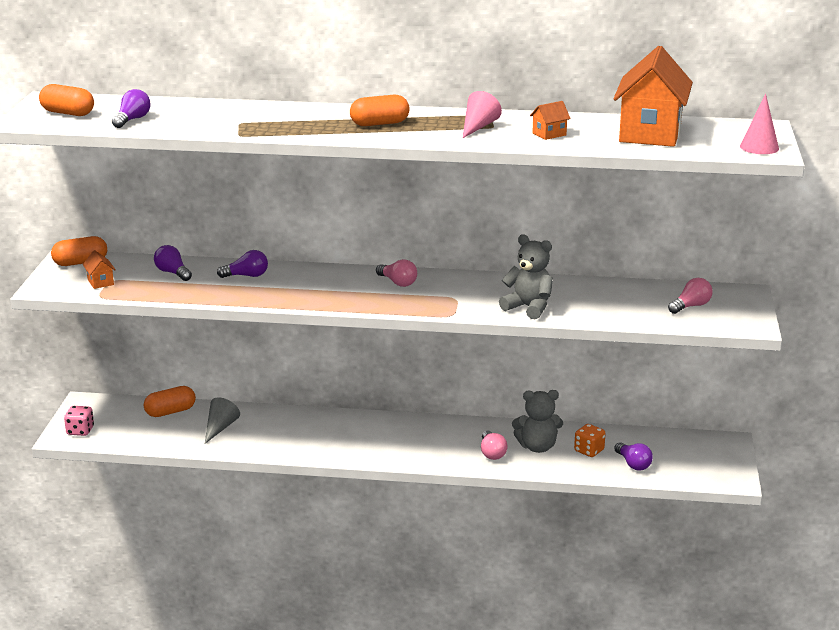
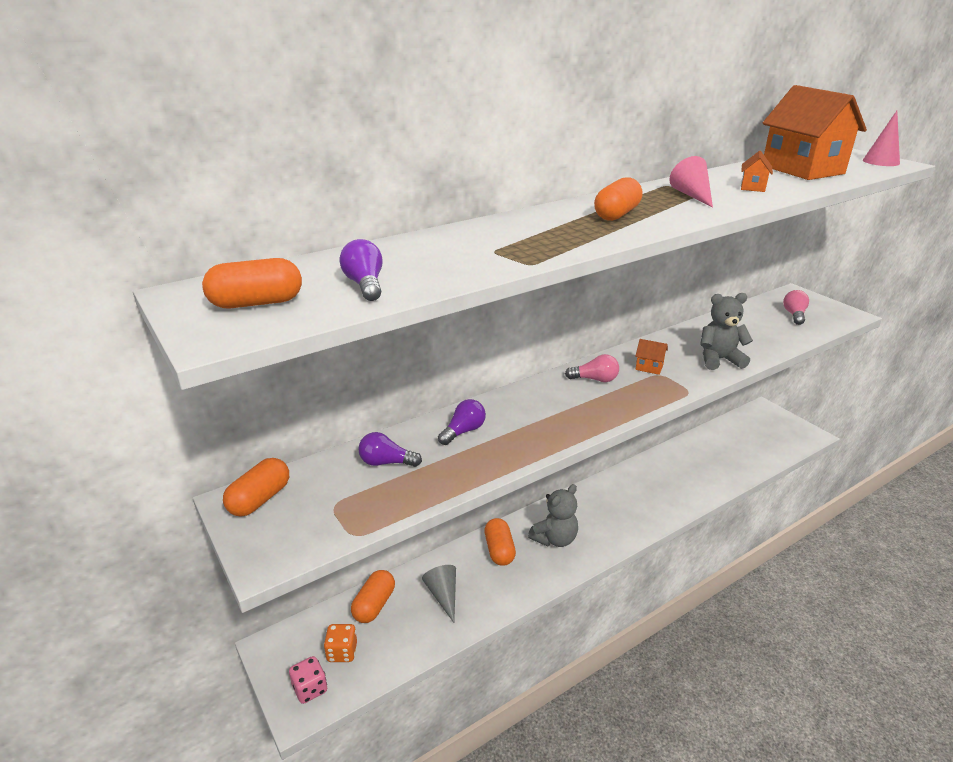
camera: 40 degrees left, 5 degrees up
(100, 282) = (325, 514): orange house -> orange house (649, 367)
(297, 423) = (499, 550): none -> orange capsule
(492, 453) = (666, 495): pink light bulb -> none
(537, 447) = (683, 472): grey teddy bear -> grey teddy bear (555, 539)
(589, 451) = (713, 458): orange dice -> orange dice (342, 652)
(633, 464) = (750, 454): purple light bulb -> none

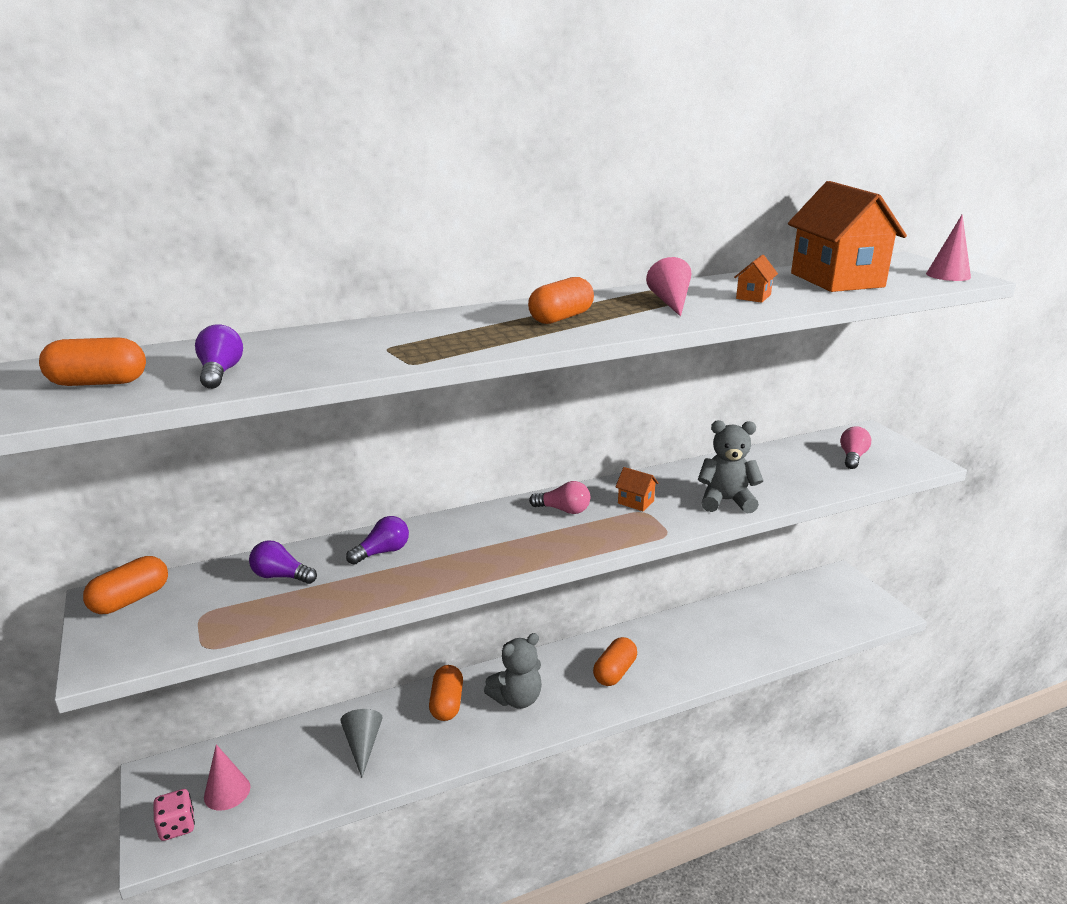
camera: 10 degrees right, 5 degrees down
(342, 652) = (227, 792): orange dice -> pink cone
(374, 605) = (282, 745): orange capsule -> orange capsule (614, 672)

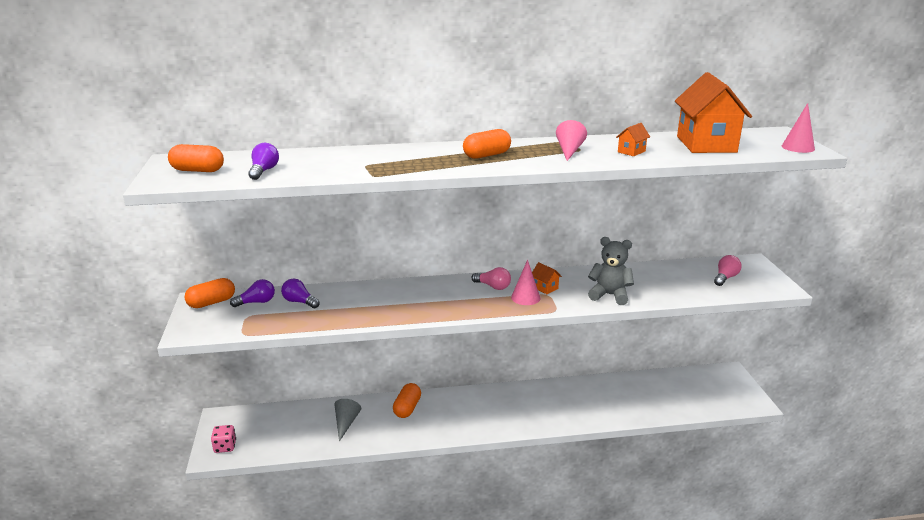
camera: 15 degrees right, 0 degrees up
(227, 792) = (258, 434): pink cone -> pink cone (525, 297)
(382, 552) = (365, 296): purple light bulb -> purple light bulb (256, 302)
(516, 699) = (454, 413): grey teddy bear -> none
(614, 672) = (527, 408): orange capsule -> none

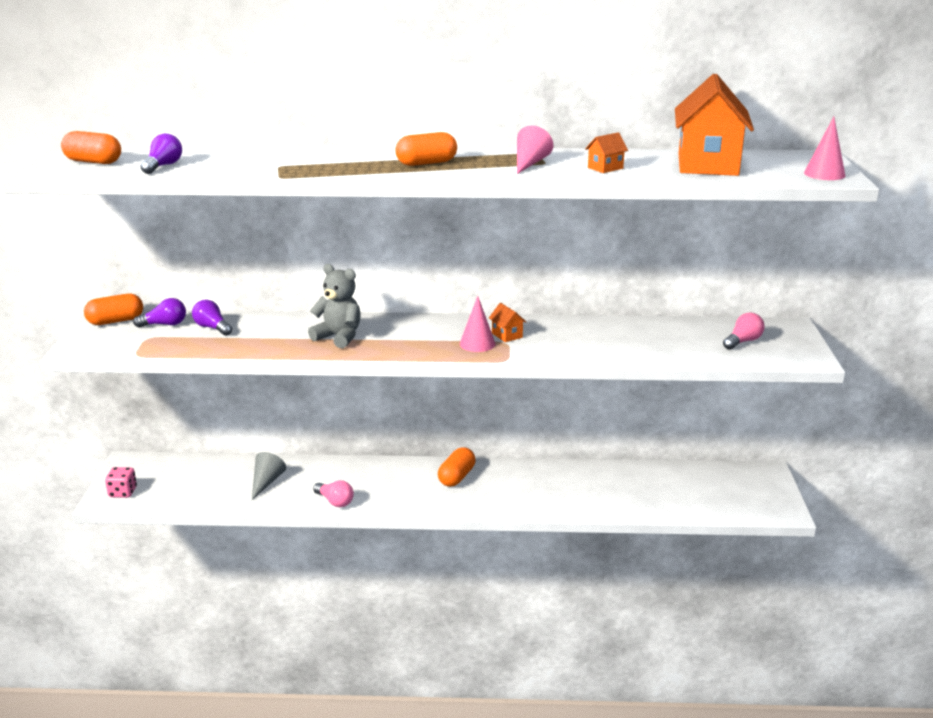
camera: 10 degrees right, 0 degrees up
(407, 408) = (343, 474): orange capsule -> orange capsule (456, 477)
(493, 286) = (444, 329): pink light bulb -> pink light bulb (335, 501)
(609, 295) = (582, 349): grey teddy bear -> grey teddy bear (339, 337)

